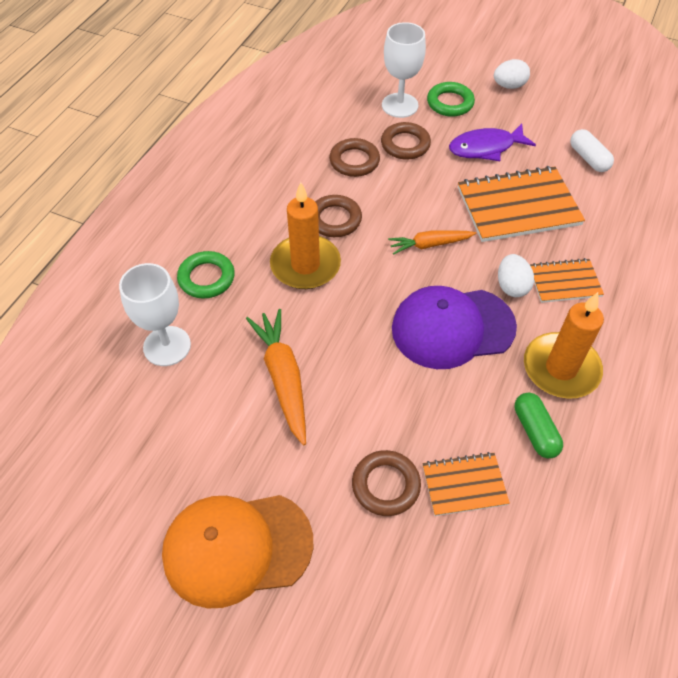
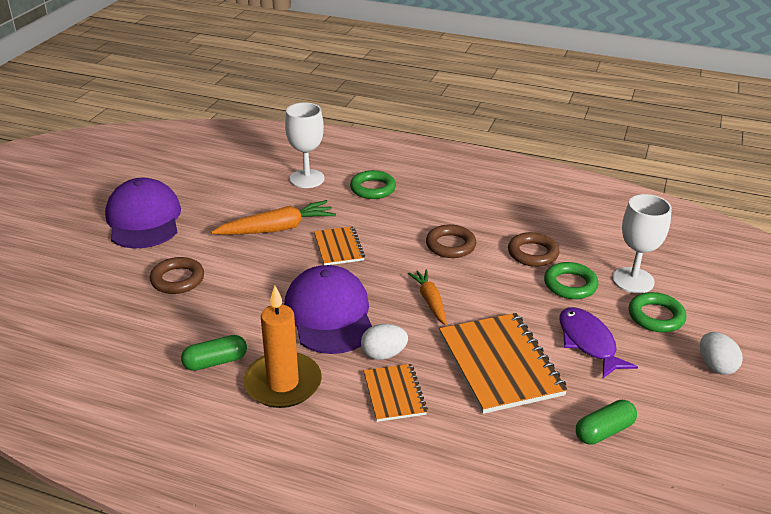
camera: 85 degrees right, 20 degrees down
(237, 548) = (144, 219): orange cap -> purple cap
(305, 265) = (393, 232): orange candle -> none
(405, 144) = (570, 285): brown ring -> green ring
(464, 485) = (170, 319): orange notebook -> orange notebook (339, 247)
(588, 158) = (604, 431): white capsule -> green capsule

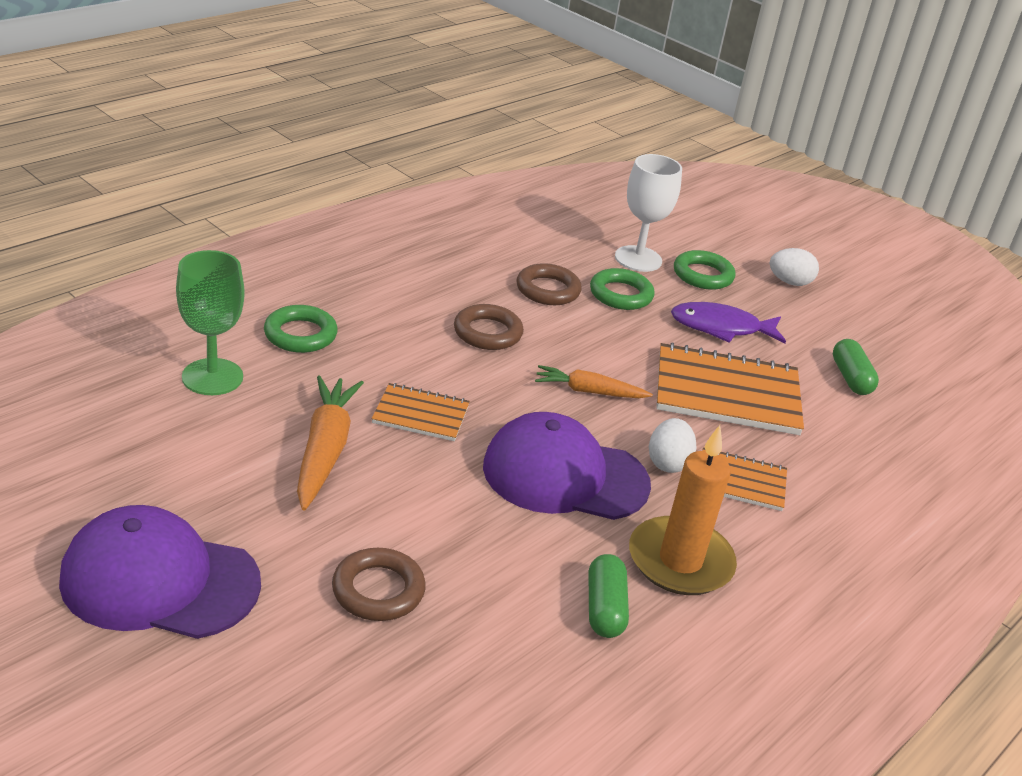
camera: 70 degrees left, 0 degrees up
(307, 179) = (212, 377): white goblet -> green goblet

